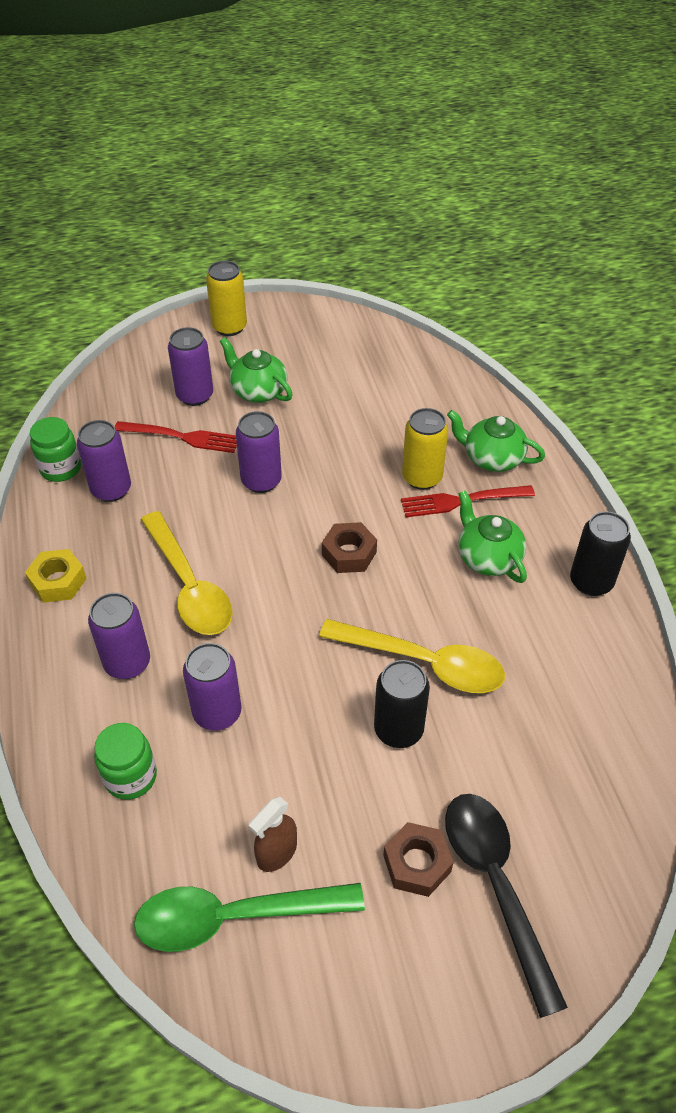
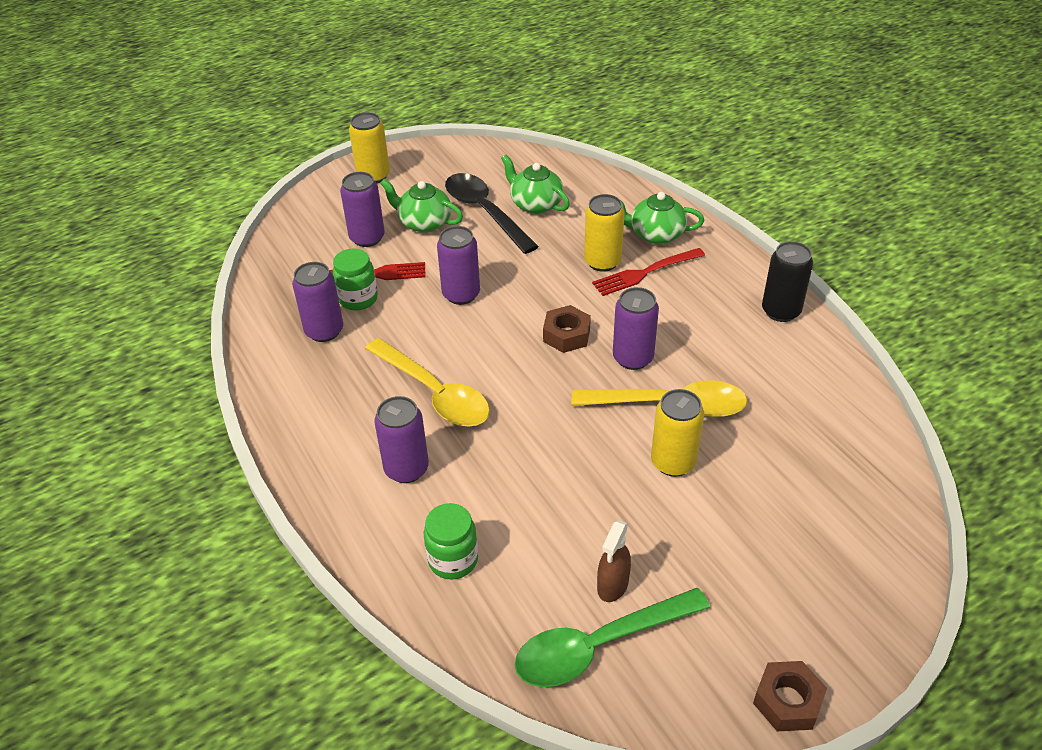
camera: 15 degrees left, 5 degrees down
(58, 581) = (309, 417): yellow nut -> none
(61, 468) = (267, 324): green jar -> green jar (358, 299)
(217, 713) = (508, 489): purple can -> purple can (633, 358)
(398, 730) = (673, 462): black can -> yellow can
(417, 863) = (736, 561): brown nut -> brown nut (787, 701)
(487, 557) = (687, 312): green teapot -> green teapot (535, 204)
(496, 885) = (808, 560): black spoon -> black spoon (485, 212)

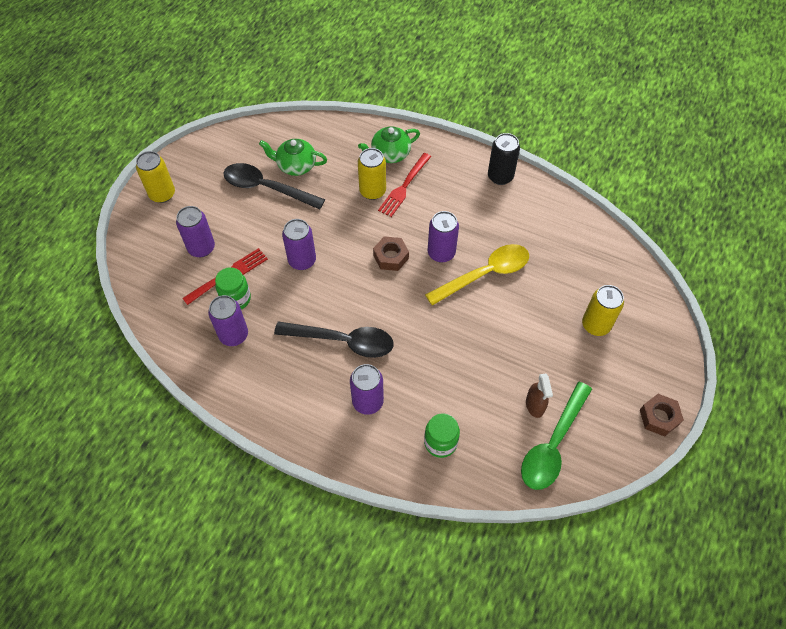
camera: 35 degrees left, 15 degrees up
(424, 223) = (231, 216): green teapot -> none
(434, 393) = (343, 341): yellow spoon -> black spoon
(673, 462) = (512, 311): yellow can -> yellow can (595, 325)

